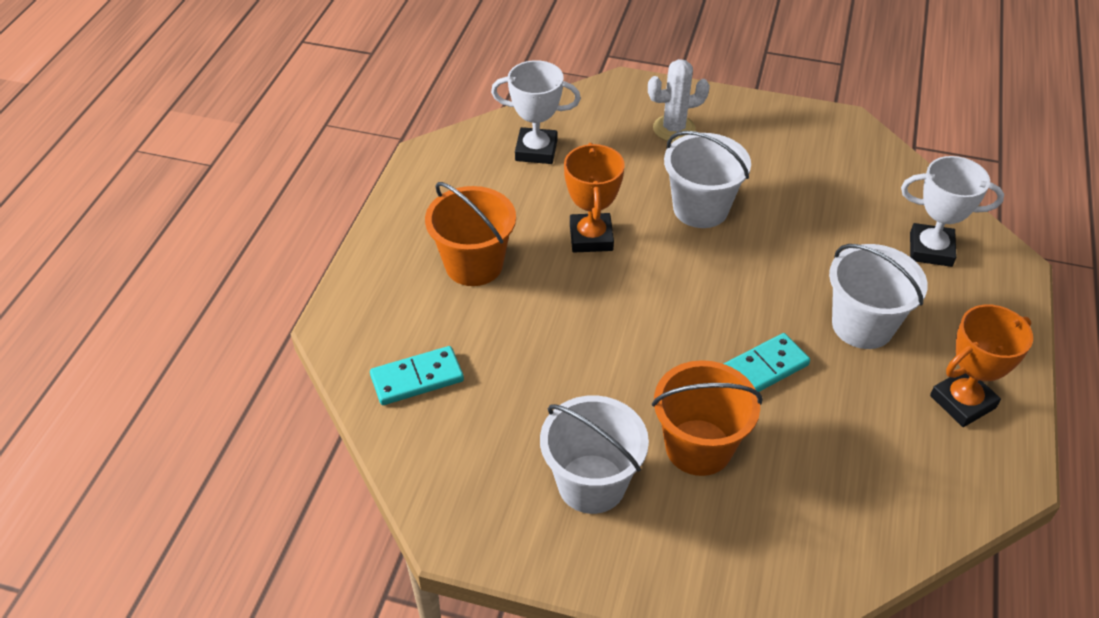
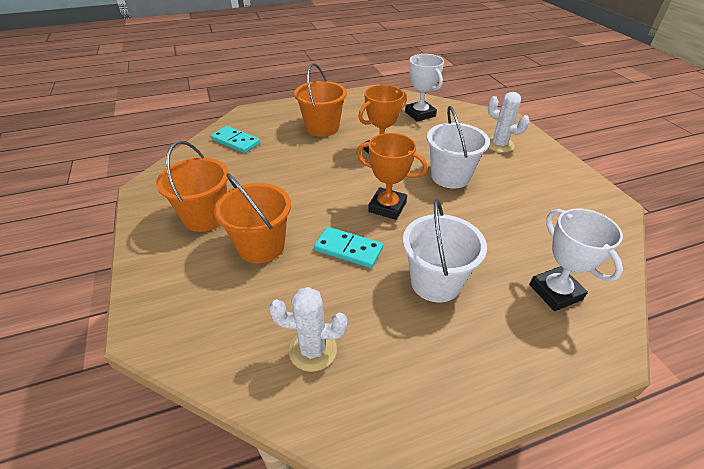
camera: 55 degrees right, 5 degrees down
(591, 484) = (205, 217): white bucket -> orange bucket
(892, 470) = (313, 350): none -> white cactus
(962, 402) = (419, 371): orange trophy -> orange trophy (387, 207)

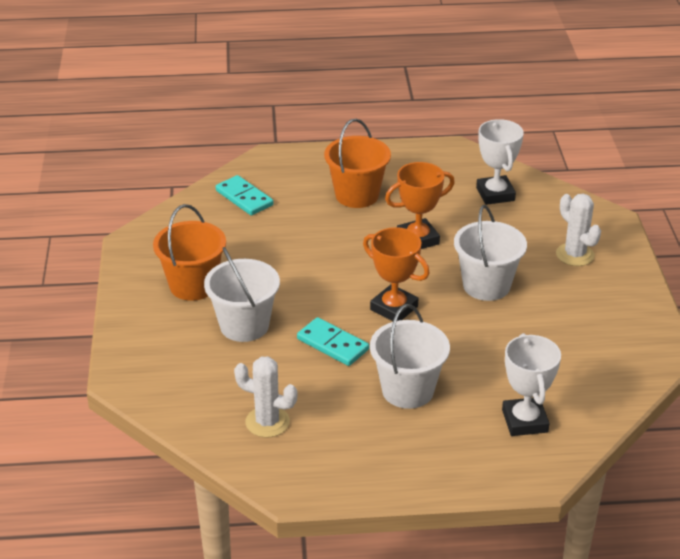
camera: 15 degrees right, 5 degrees down
(261, 246) = (244, 325): orange bucket -> white bucket

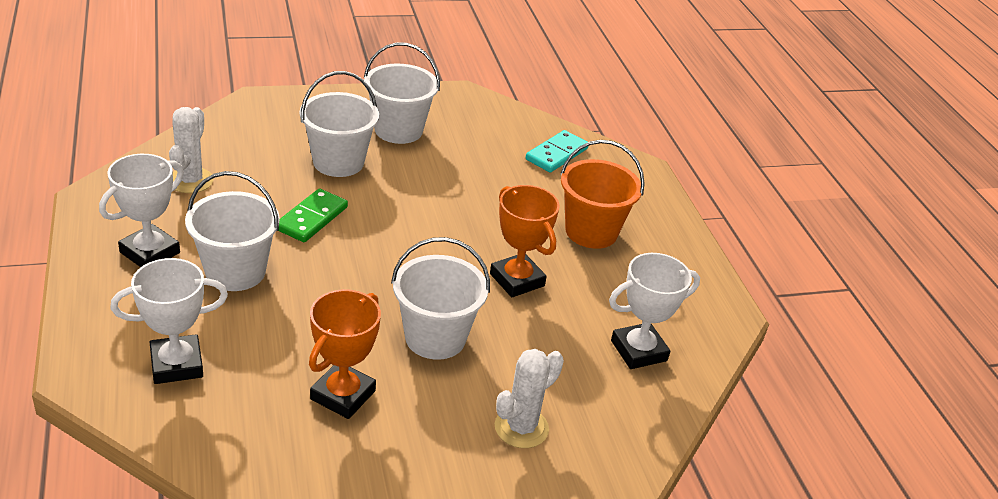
camera: 75 degrees right, 0 degrees up
(193, 285) = (398, 130): orange bucket -> white bucket
(333, 344) = (312, 218): turquoise domino -> green domino
(380, 444) = (150, 252): none -> white trophy
(394, 308) = (379, 261): orange trophy -> orange trophy (343, 395)

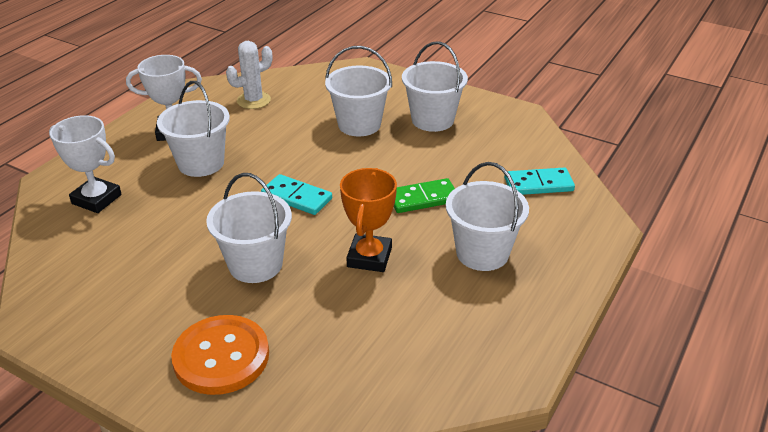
camera: 50 degrees right, 0 degrees up
(312, 218) = (290, 152): green domino -> green domino (423, 199)
(343, 395) = (150, 267): orange trophy -> none
(382, 259) = (296, 197): none -> turquoise domino
(521, 428) = (221, 357): white cactus -> orange button
(591, 231) = (482, 253): orange bucket -> white bucket
(638, 351) = (388, 359): white trophy -> none

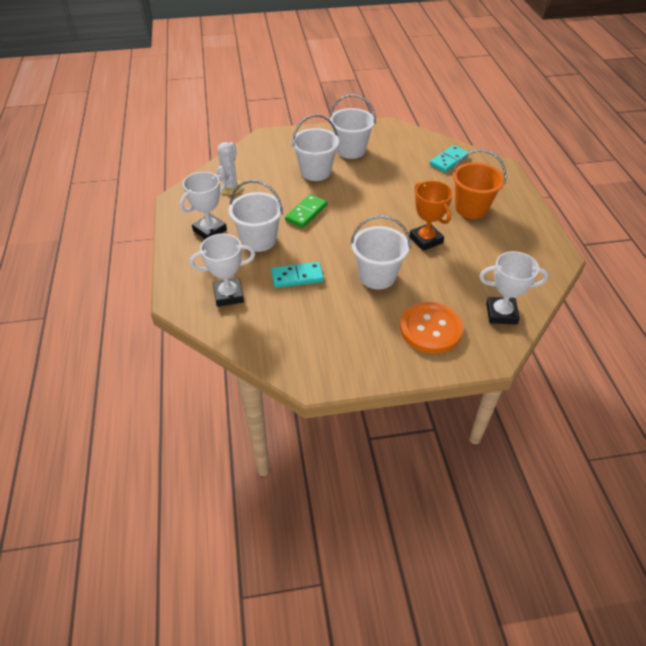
camera: 40 degrees left, 10 degrees up
(296, 197) = (344, 230): turquoise domino -> turquoise domino (297, 277)
(327, 396) = (501, 313): none -> white trophy
(423, 199) = (407, 196): green domino -> green domino (306, 213)
(482, 253) = (471, 208): white bucket -> orange bucket

